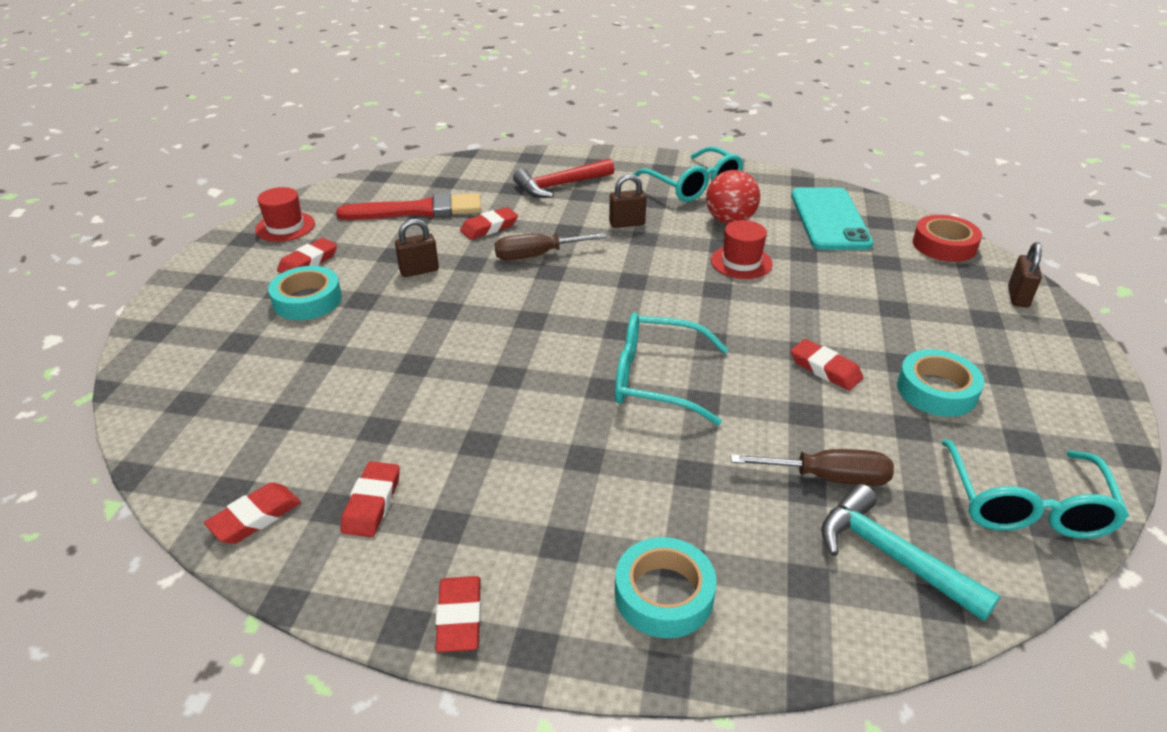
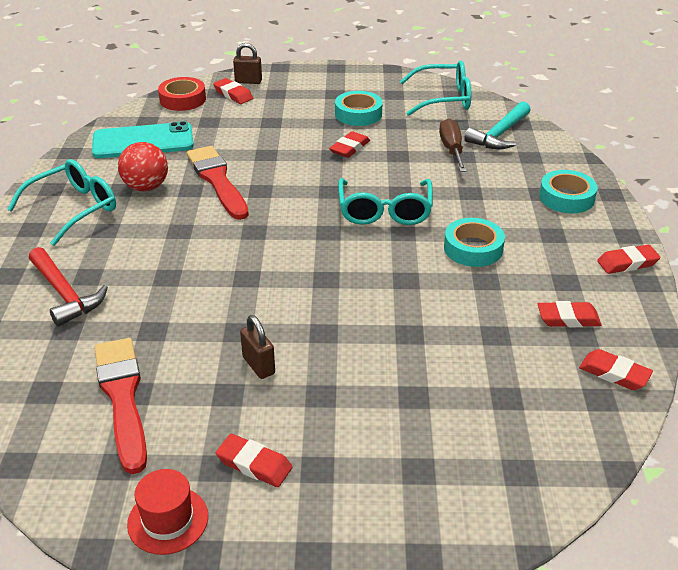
camera: 100 degrees left, 0 degrees up
(307, 300) = (331, 438): turquoise tape -> turquoise tape (473, 248)
(489, 227) = (163, 331): red eraser -> red eraser (233, 94)
(537, 255) = (218, 290): brown screwdriver -> none
(627, 223) = (153, 242): brown padlock -> none
(741, 262) = (217, 180): red hat -> red brush

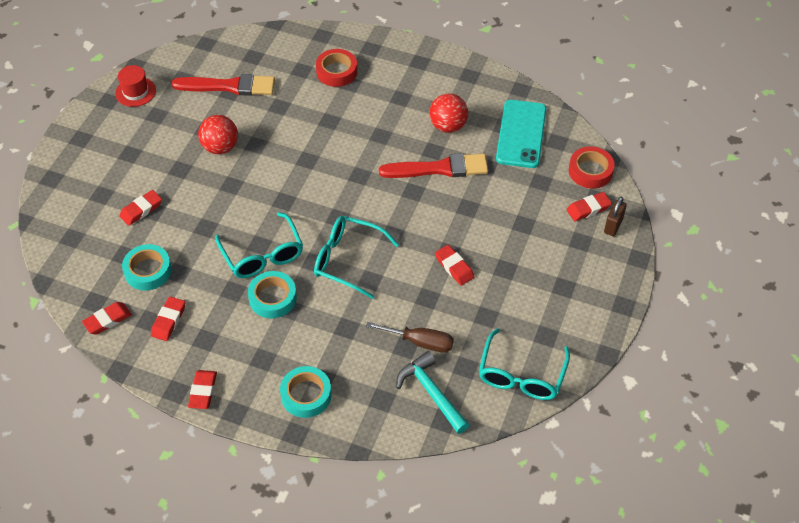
camera: 110 degrees right, 15 degrees up
(65, 294) = (336, 72): red hammer -> red tape
(74, 208) = (436, 84): turquoise glasses -> turquoise glasses (262, 255)
(254, 464) = (149, 129): red eraser -> red eraser (141, 210)
(258, 365) = (220, 147): brown padlock -> red ball
(358, 114) = (515, 293): turquoise tape -> turquoise tape (148, 271)

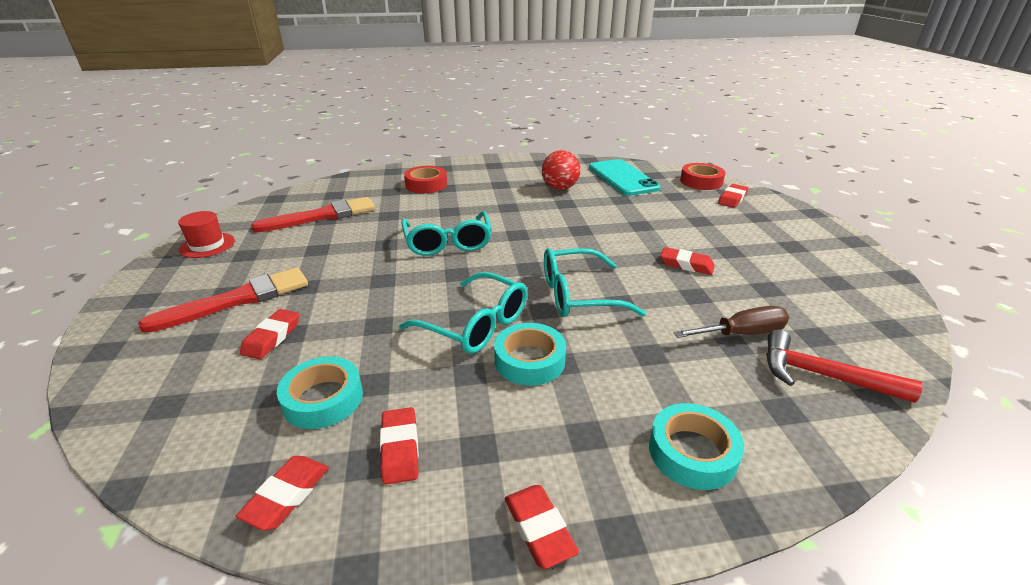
camera: 30 degrees left, 20 degrees down
(220, 147) = (345, 256): red ball -> none
(431, 393) = (822, 375): turquoise hammer -> red hammer
(439, 168) = (584, 211): red brush -> red brush (238, 300)
(521, 375) = (871, 320): turquoise glasses -> turquoise glasses (448, 243)
(613, 226) = (764, 202): brown padlock -> none

